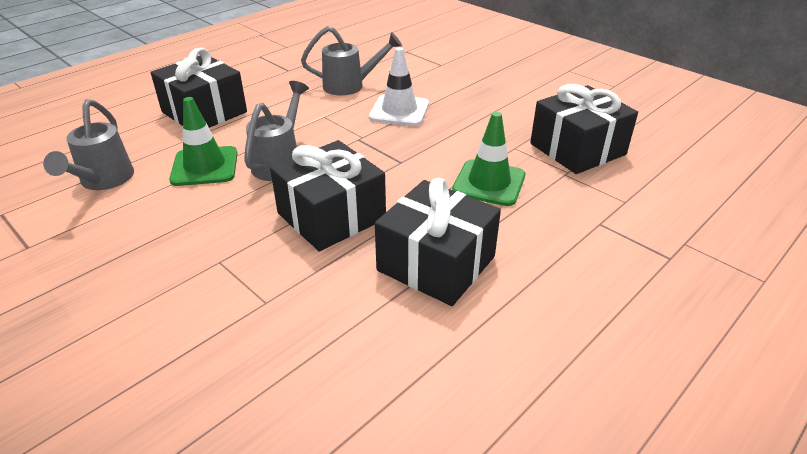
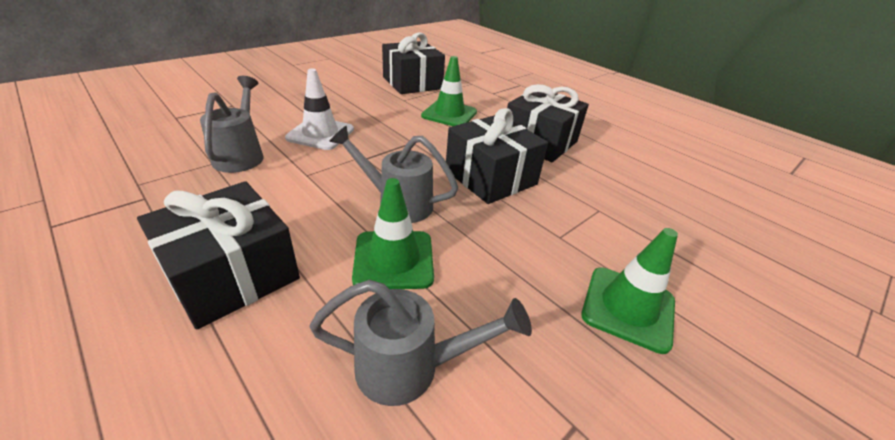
camera: 90 degrees left, 0 degrees up
(108, 294) = (628, 308): none -> green traffic cone

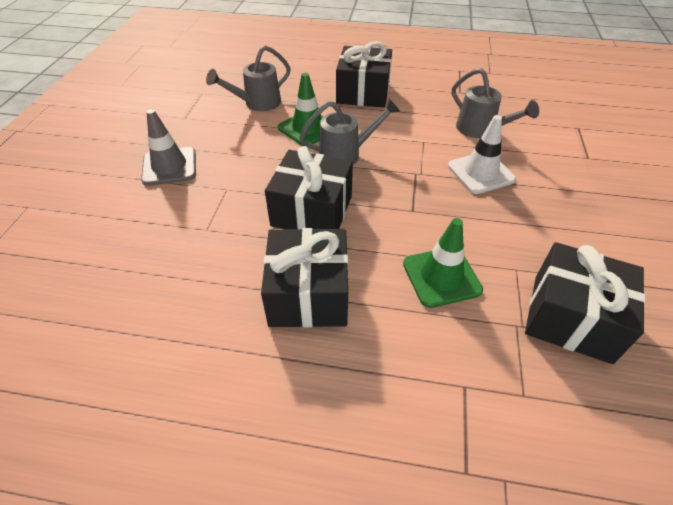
camera: 145 degrees right, 10 degrees up
(628, 308) = (169, 166): green traffic cone -> grey traffic cone

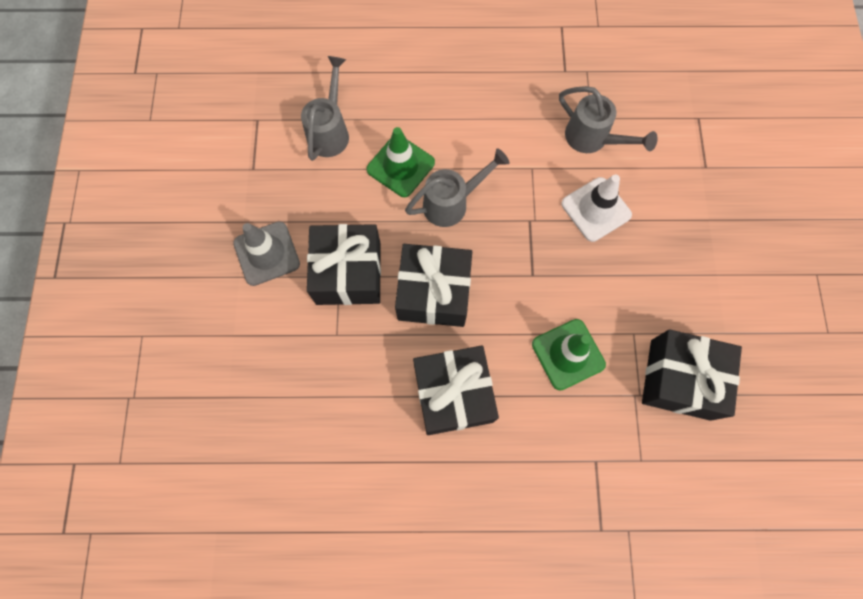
camera: 10 degrees left, 25 degrees up
(257, 104) = (330, 130): grey watering can -> grey watering can turned 150 degrees clockwise
(363, 92) = (451, 89): black gift -> black gift (348, 273)

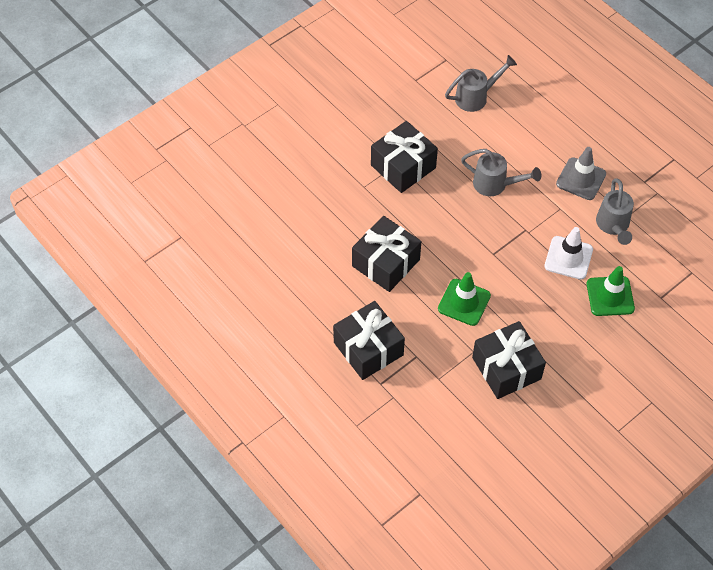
camera: 50 degrees right, 15 degrees down
(267, 253) = (375, 122): grey traffic cone -> grey traffic cone (581, 179)
(400, 166) = (491, 145): green traffic cone -> green traffic cone (610, 296)
(434, 293) = (433, 213): black gift -> black gift (368, 349)

